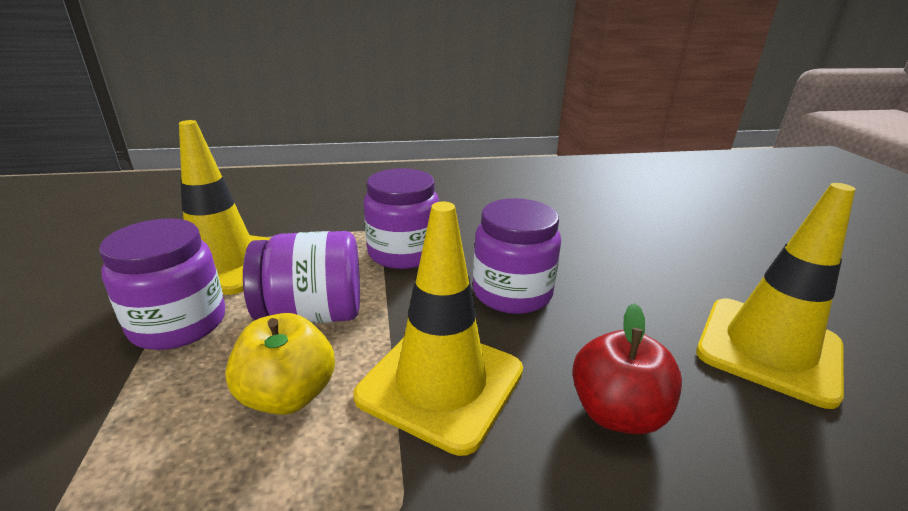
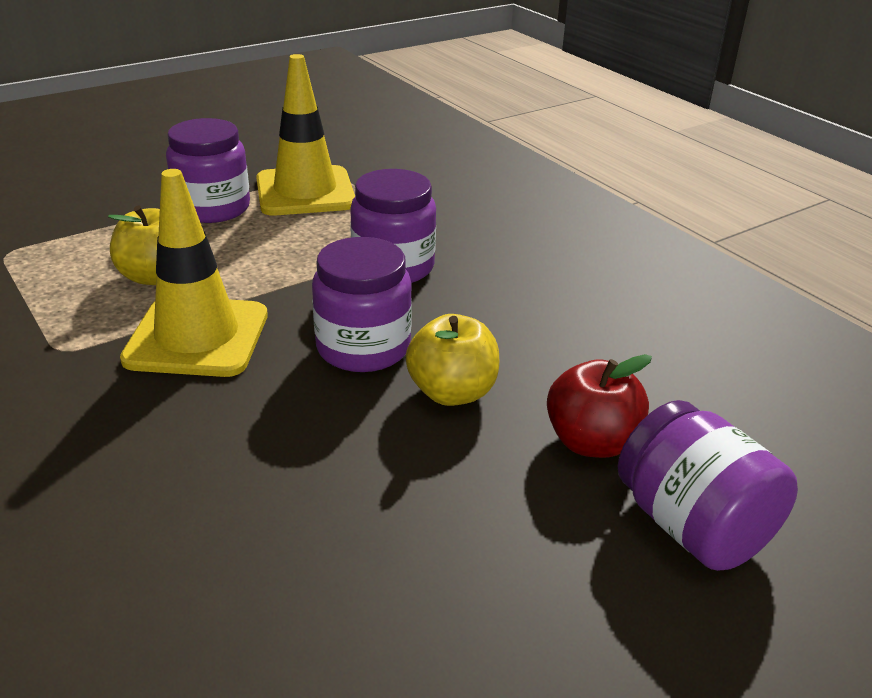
camera: 65 degrees right, 5 degrees up
(312, 314) = (257, 254): purple jar -> purple jar (692, 526)
(585, 271) = (452, 392): none -> yellow apple
(617, 413) = (199, 438): red apple -> red apple (591, 442)
(768, 349) = (367, 555): yellow traffic cone -> none

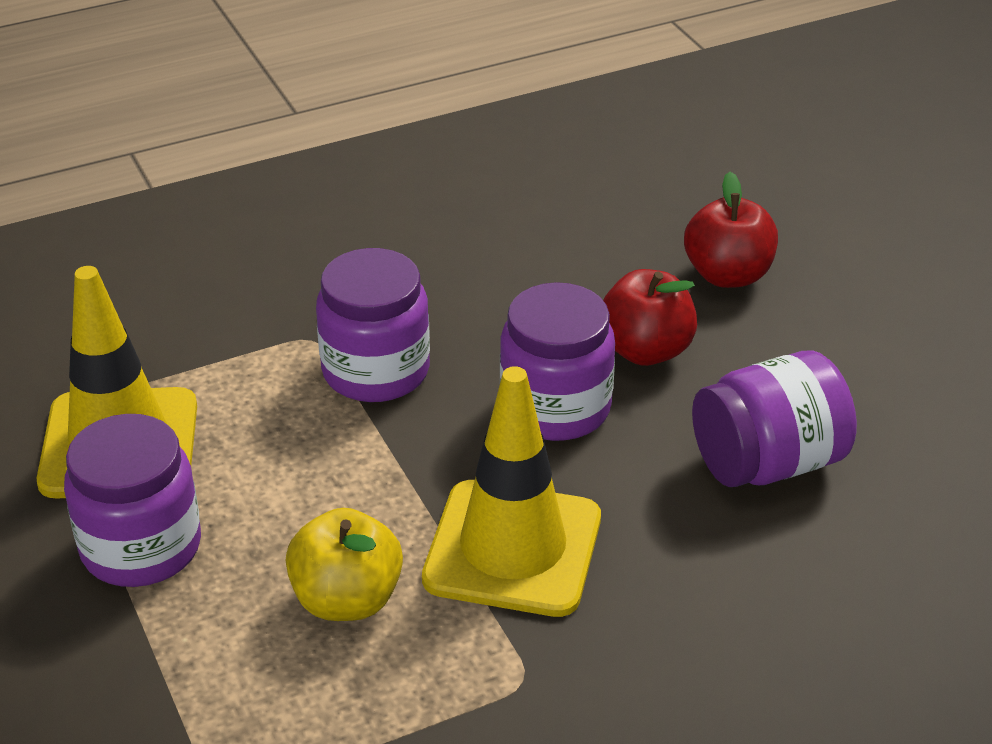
camera: 80 degrees left, 5 degrees up
(452, 392) = (645, 350): yellow apple -> red apple
(692, 526) = (833, 243): purple jar -> purple jar (768, 463)

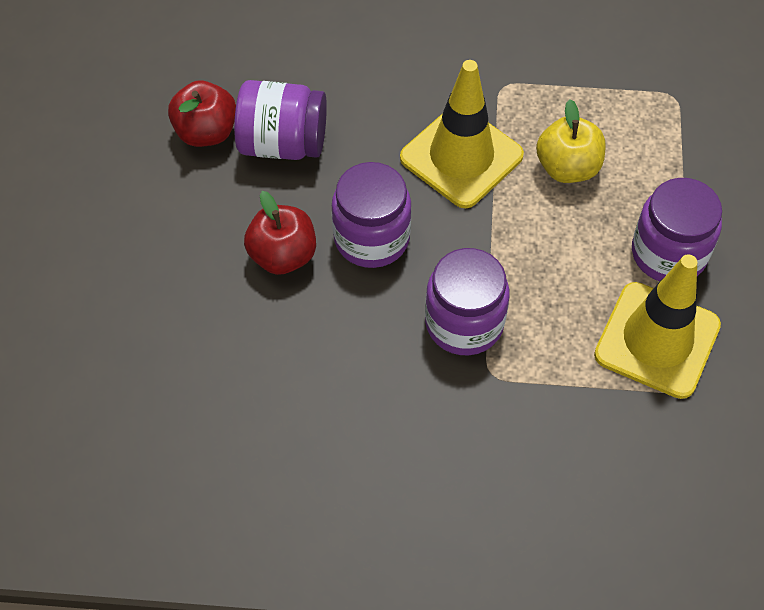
camera: 150 degrees left, 20 degrees up
(728, 275) = (175, 293): red apple -> red apple (206, 132)

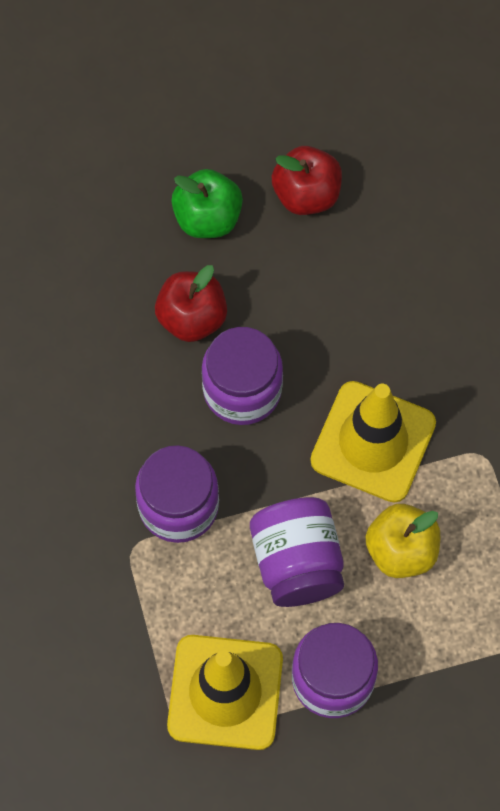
camera: 70 degrees right, 10 degrees up
(190, 213) = (207, 217): none -> green apple
(283, 143) = (321, 268): purple jar -> purple jar (297, 562)

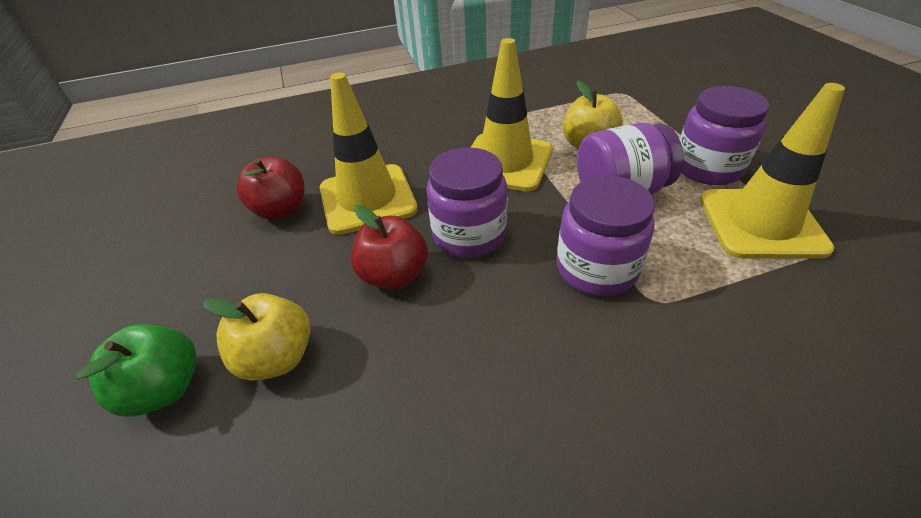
camera: 90 degrees left, 25 degrees down
(108, 229) = (277, 357): none -> yellow apple
(207, 217) = (286, 272): green apple -> green apple (164, 388)
(316, 283) = (367, 199): none -> yellow traffic cone

